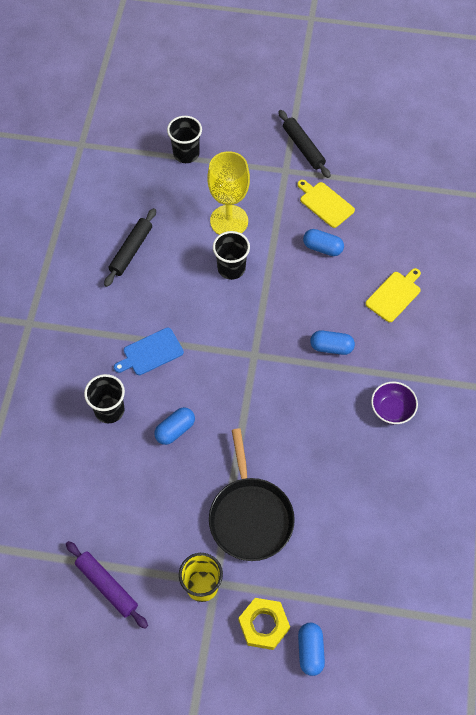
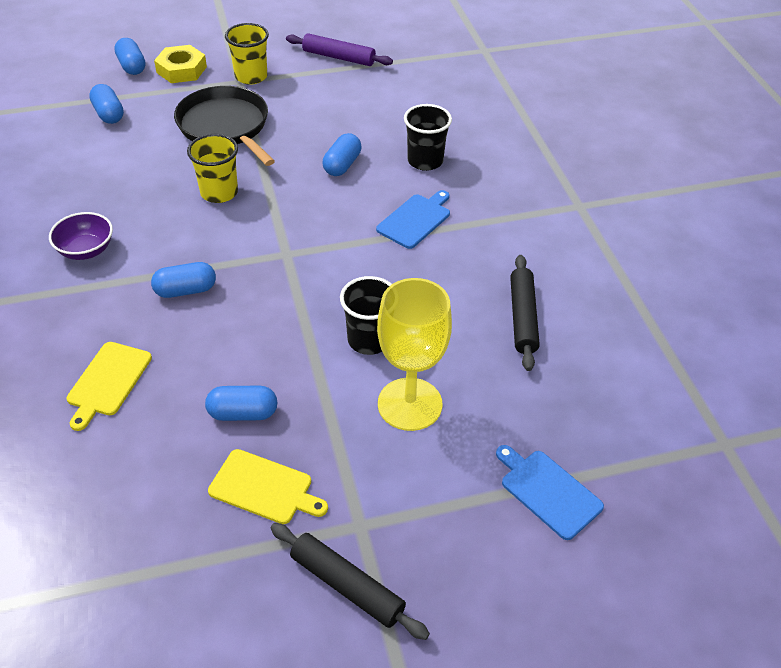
camera: 155 degrees right, 15 degrees down
(186, 154) = (548, 491): black cup -> blue cutting board
(281, 434) = (219, 192): none -> yellow cup
(347, 575) = (109, 114): none -> blue capsule

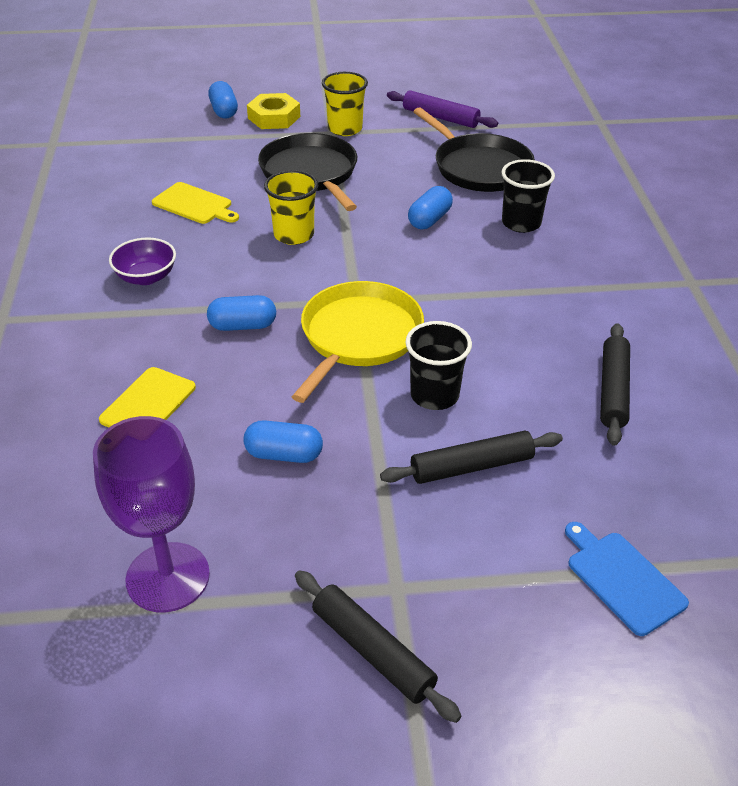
camera: 10 degrees right, 5 degrees down
(109, 114) = (192, 152): blue capsule -> none
(157, 543) = (168, 577): none -> purple goblet
(264, 488) = (295, 535): yellow cutting board -> yellow cutting board (194, 204)
(293, 290) = (358, 337): none -> yellow pan
(380, 107) = (479, 167): none -> black pan
(410, 404) = (471, 466): yellow goblet -> black rolling pin
(415, 220) = (503, 280): blue cutting board -> none

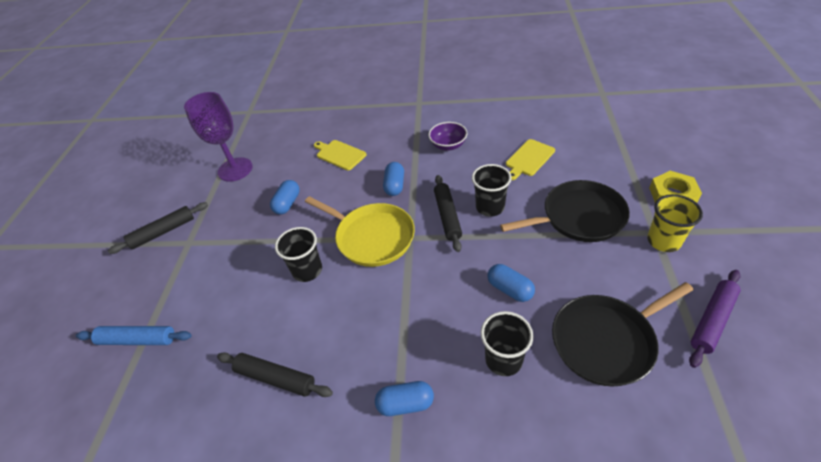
camera: 105 degrees right, 5 degrees up
(224, 111) = (675, 166): blue capsule -> blue capsule (405, 404)
(294, 235) = (490, 207): yellow cup -> black cup
(471, 466) = (245, 281): black rolling pin -> black rolling pin (447, 216)
(622, 579) = (137, 340): blue cutting board -> blue rolling pin

